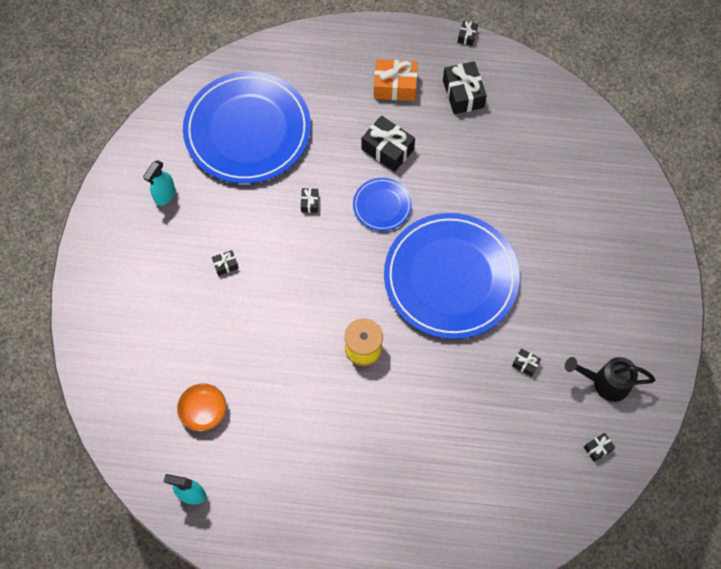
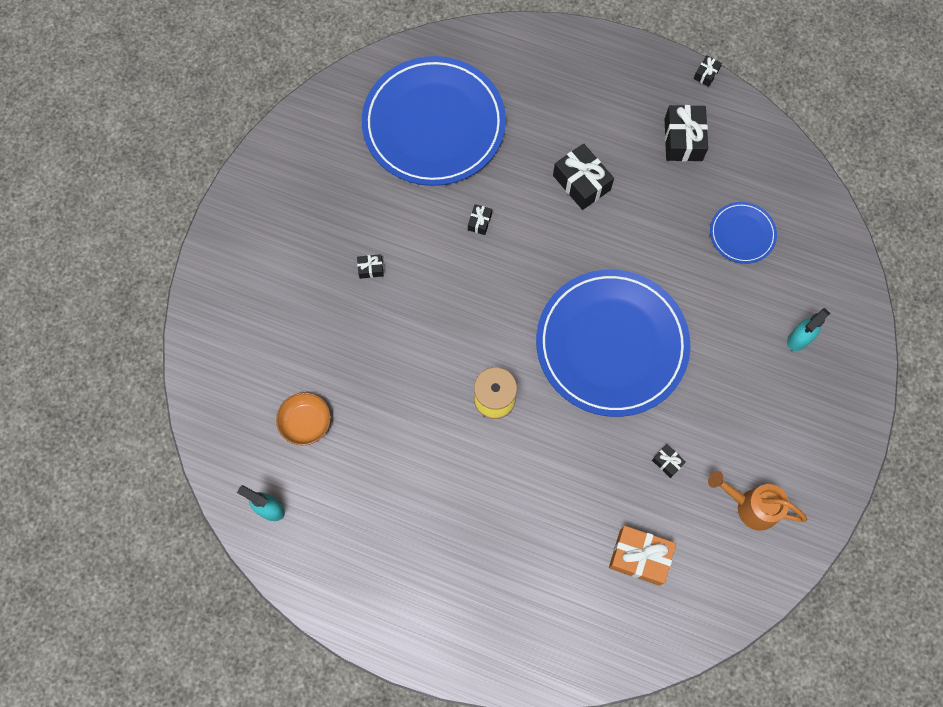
camera: 15 degrees right, 5 degrees up
(165, 195) = (326, 175): turquoise spray bottle -> turquoise spray bottle (799, 339)
(382, 205) = (558, 245): blue plate -> blue plate (742, 234)
(395, 86) = (609, 113): orange gift -> orange gift (639, 557)
(598, 448) = (721, 577): black gift -> none
(605, 383) = (751, 506): black watering can -> orange watering can

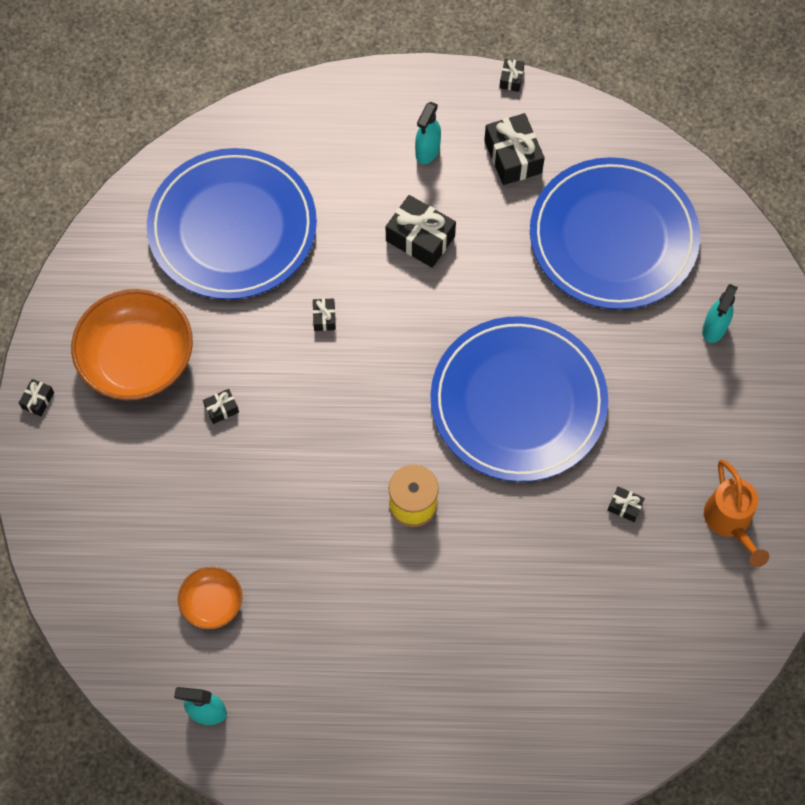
camera: 20 degrees left, 5 degrees down
(231, 213) = (38, 400): none -> black gift
(320, 205) = (137, 358): none -> orange bowl
(614, 112) = (427, 151): none -> turquoise spray bottle
(639, 557) = (633, 618): orange gift -> none
(742, 234) = (613, 237): blue plate -> blue plate, size x2.22
(751, 506) = (730, 522): orange watering can -> orange watering can turned 105 degrees counterclockwise

